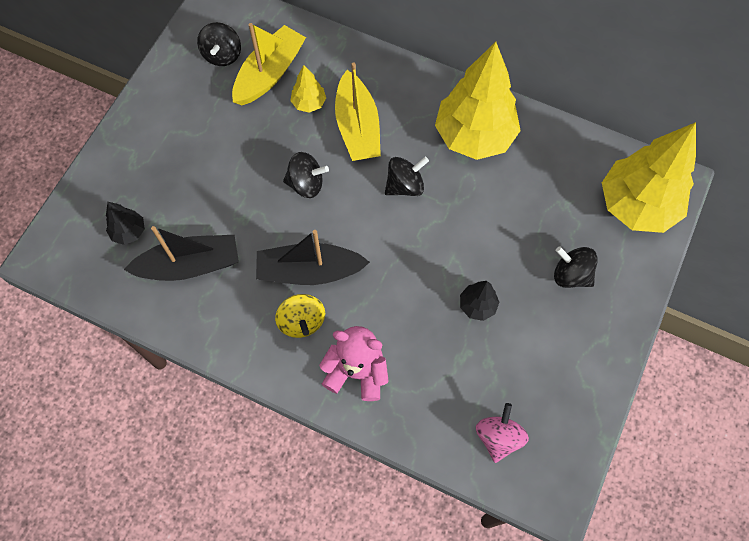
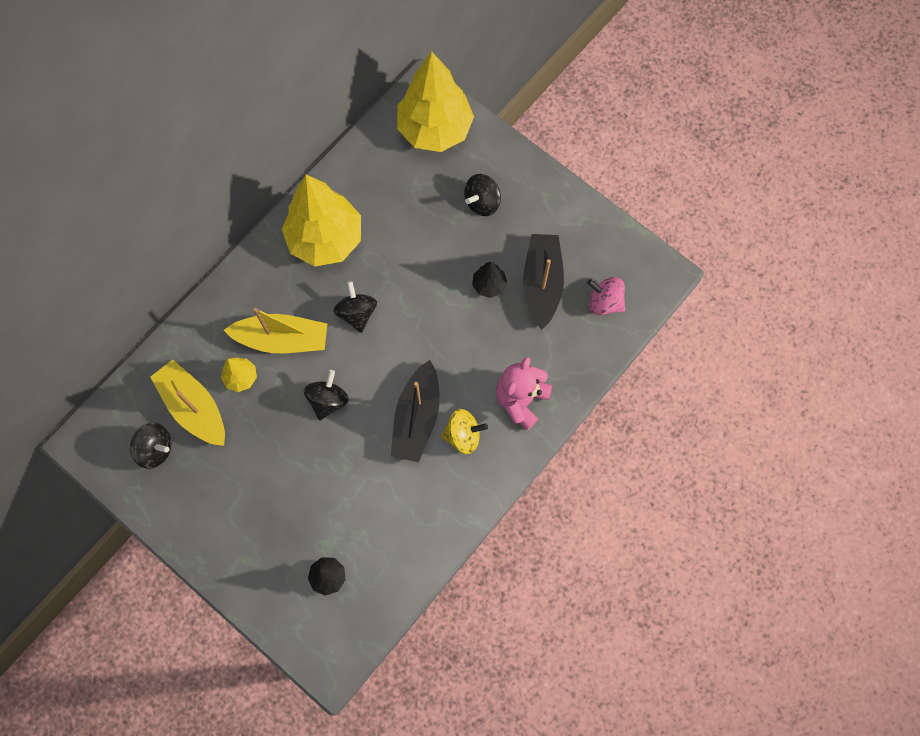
camera: 75 degrees left, 5 degrees up
(190, 265) = (380, 524): black boat -> black boat (542, 283)

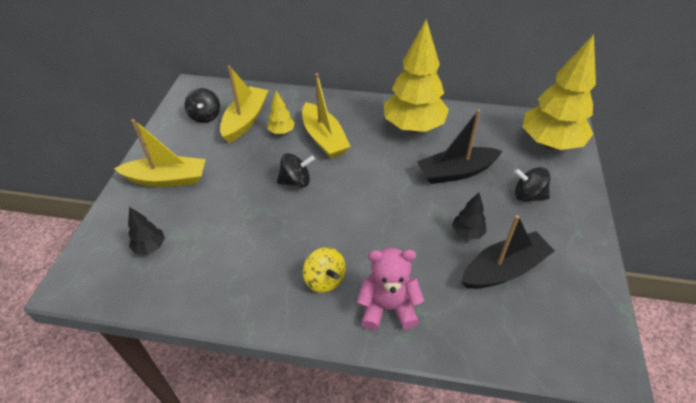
camera: 60 degrees right, 25 degrees down
(239, 529) = (167, 179): none -> yellow boat
(357, 313) = (375, 166): black spinning top -> none
(417, 418) = (318, 240): black boat -> black boat (456, 172)
(604, 302) = (534, 329): pink spinning top -> none

